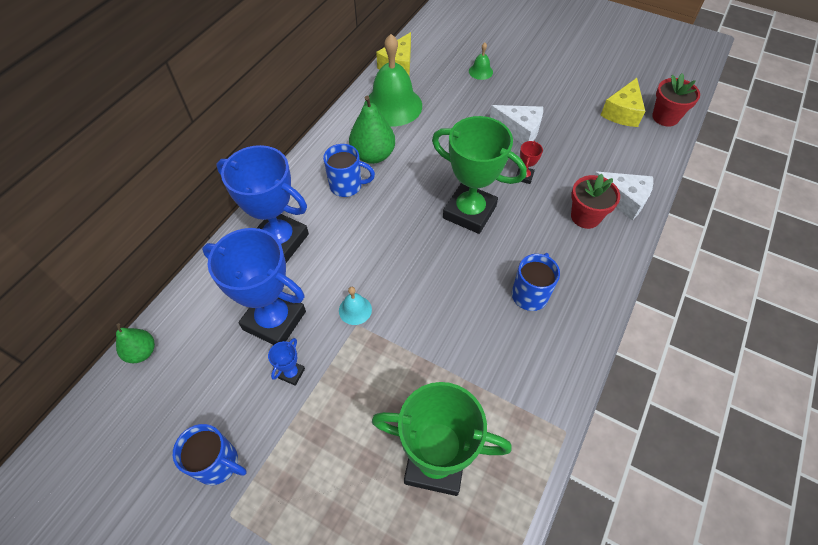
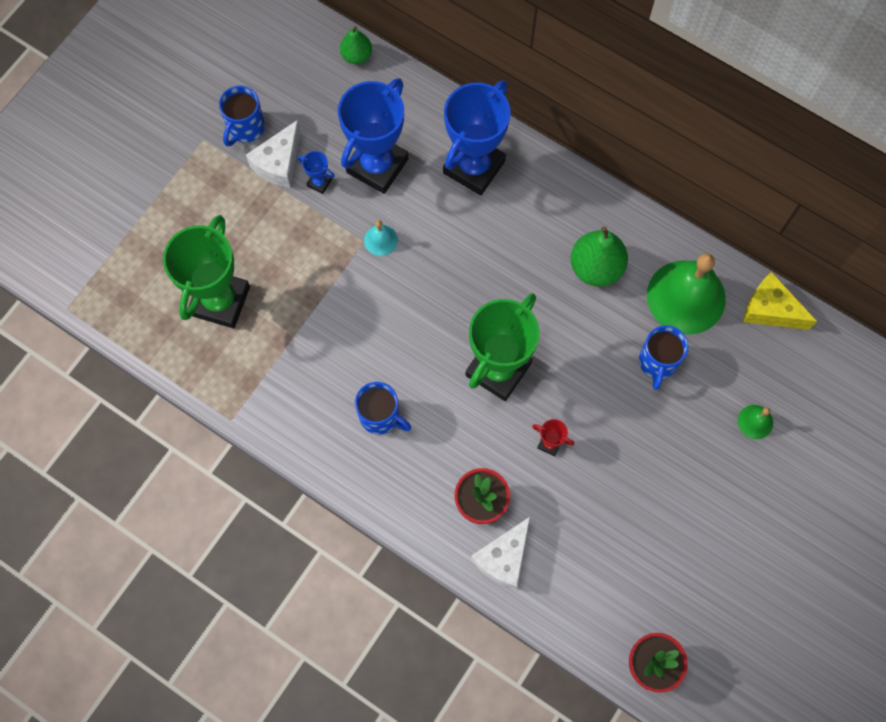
camera: 95 degrees right, 15 degrees up
(347, 186) = (548, 236): blue mug -> blue mug (657, 362)
(519, 130) = (632, 453): white cheese -> white cheese (279, 163)
(622, 112) = (662, 604): yellow cheese -> none

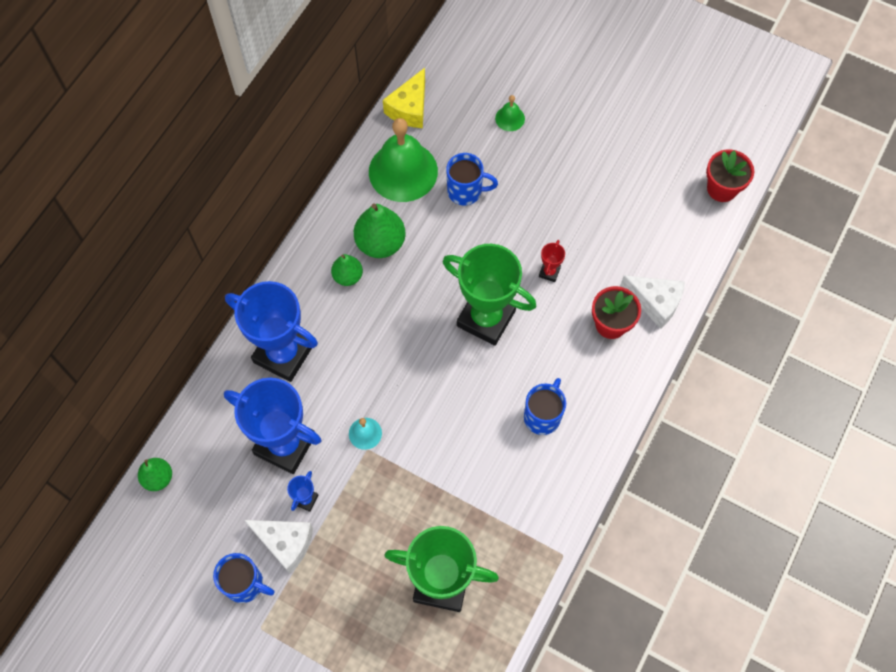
camera: 95 degrees left, 5 degrees down
(558, 232) = (348, 276): none -> green pear

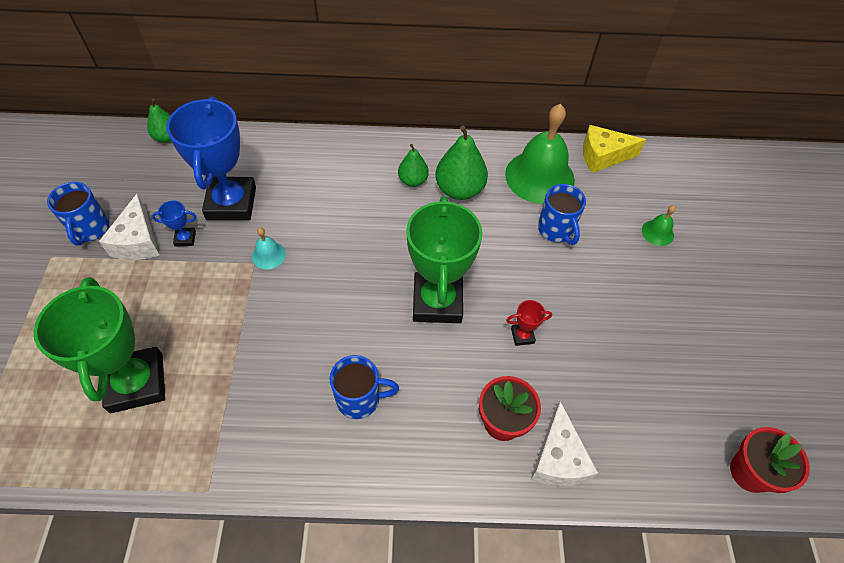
camera: 60 degrees right, 10 degrees down
(283, 354) = (315, 168): blue trophy -> none

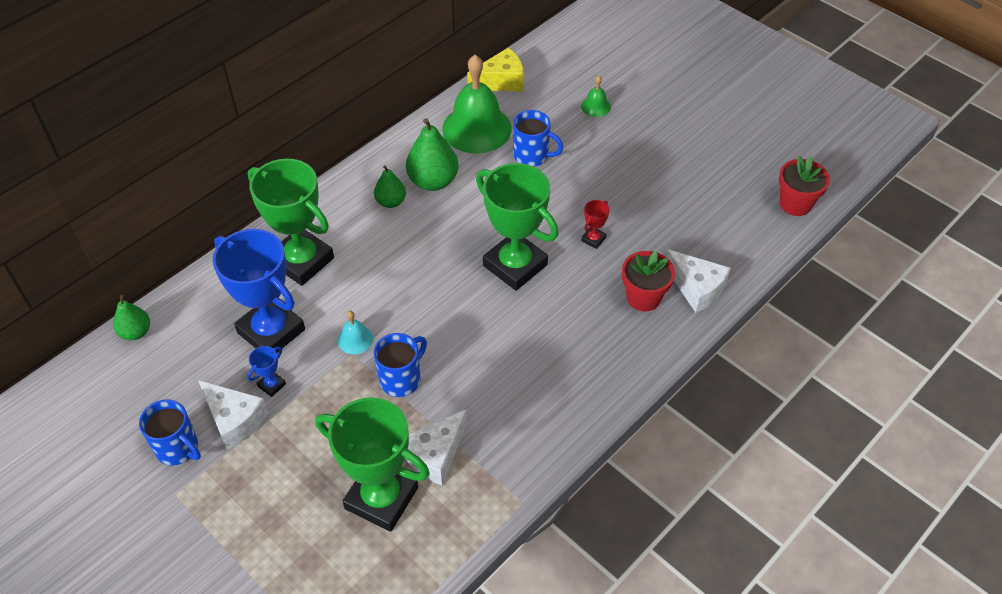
camera: 45 degrees left, 5 degrees down
(205, 388) = (435, 455): none -> white cheese
(308, 173) = (302, 261): none -> green trophy
(360, 399) = (544, 365): blue mug -> blue mug (401, 379)
(603, 156) = (501, 81): yellow cheese -> yellow cheese turned 150 degrees counterclockwise

